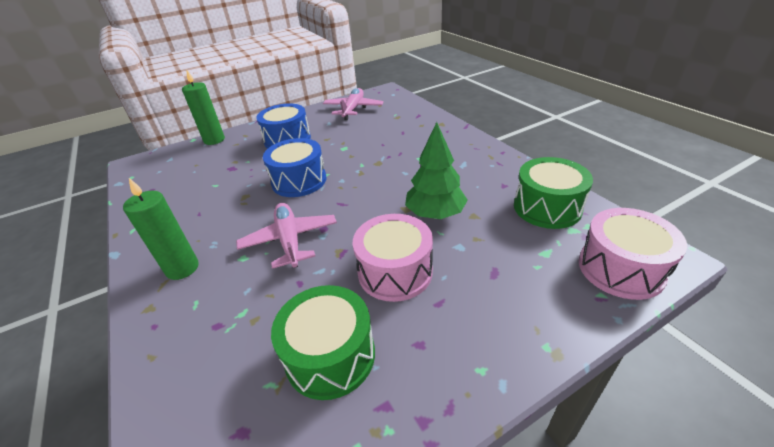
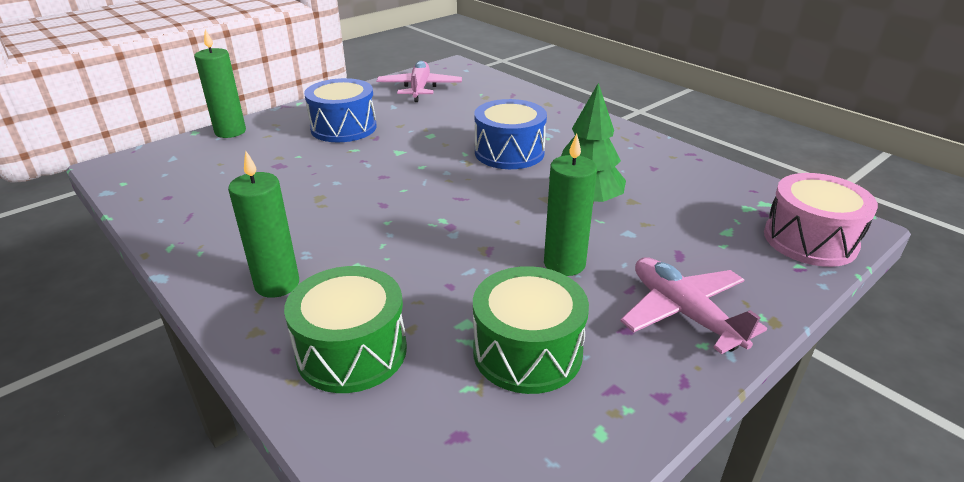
camera: 15 degrees left, 5 degrees down
(290, 240) = (412, 242): pink plane -> pink plane (684, 313)
(299, 181) = (388, 175): blue drum -> blue drum (509, 152)
(395, 272) = (564, 264): pink drum -> green candle
(547, 207) = (711, 187): green drum -> green drum (352, 351)

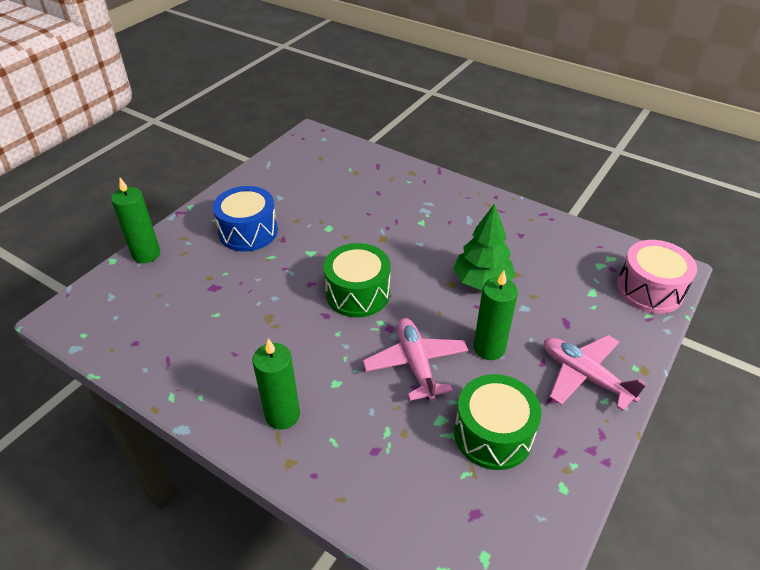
camera: 15 degrees left, 10 degrees up
(352, 351) = (371, 463): green drum -> green drum (358, 293)
(419, 89) = (293, 170): pink plane -> pink plane (416, 364)
(509, 152) = (403, 237): blue drum -> none

